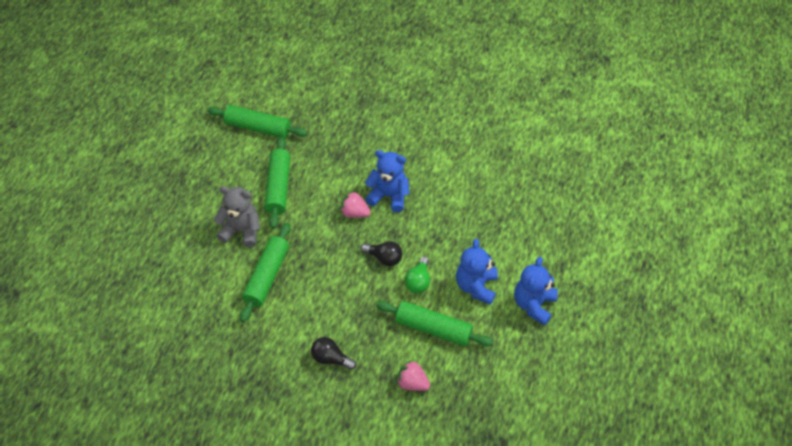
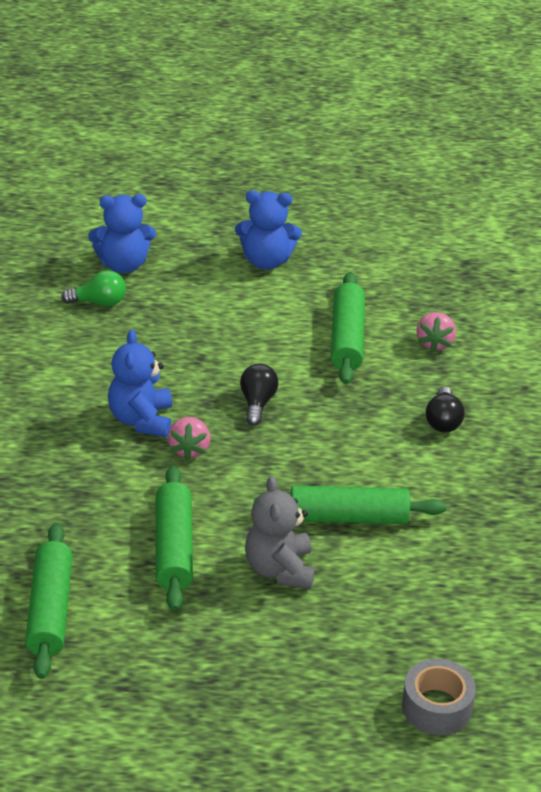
camera: 110 degrees left, 15 degrees down
(113, 273) = (437, 707): none -> grey tape
(278, 187) = (173, 548): green rolling pin -> green rolling pin turned 75 degrees counterclockwise
(418, 281) = (280, 364): green light bulb -> green light bulb (99, 302)
(476, 286) = (262, 311): blue teddy bear -> blue teddy bear (123, 264)

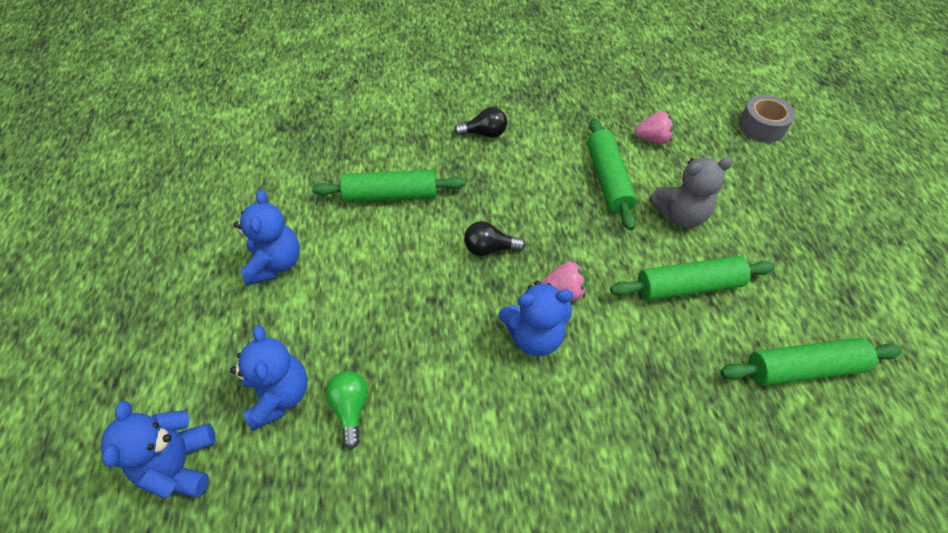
camera: 95 degrees left, 15 degrees up
(78, 218) = (180, 464): none -> blue teddy bear
(434, 343) = (390, 141): pink strawberry -> pink strawberry (652, 139)

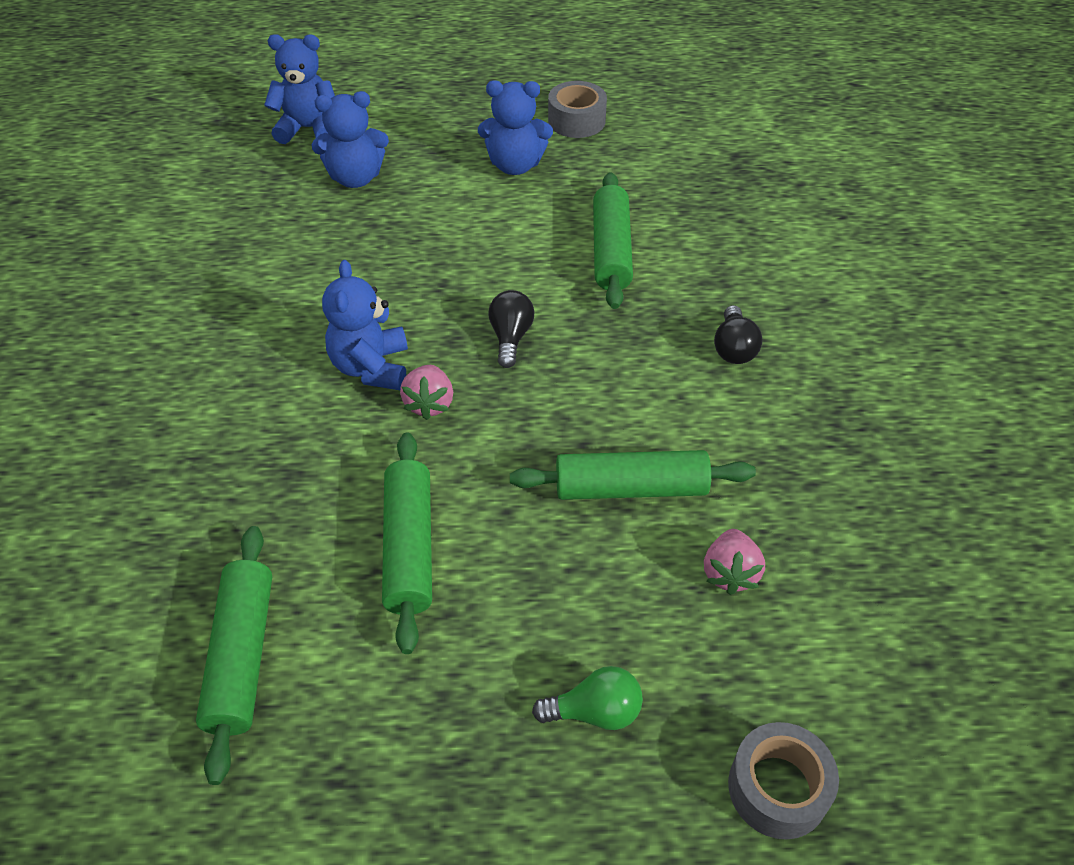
camera: 95 degrees right, 5 degrees down
(215, 224) = (576, 121): none -> grey tape
(351, 408) = (326, 223): green light bulb -> green light bulb (595, 712)
(680, 215) = (547, 572): grey teddy bear -> none

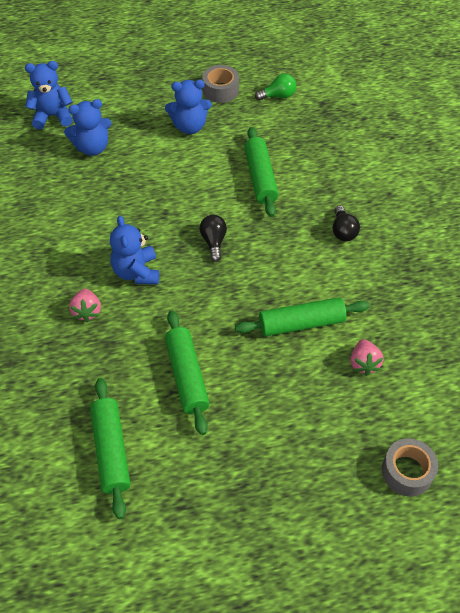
camera: 10 degrees left, 5 degrees up
(429, 404) = (176, 290): pink strawberry -> pink strawberry (87, 311)
(595, 712) = (307, 448): green light bulb -> green light bulb (278, 96)

